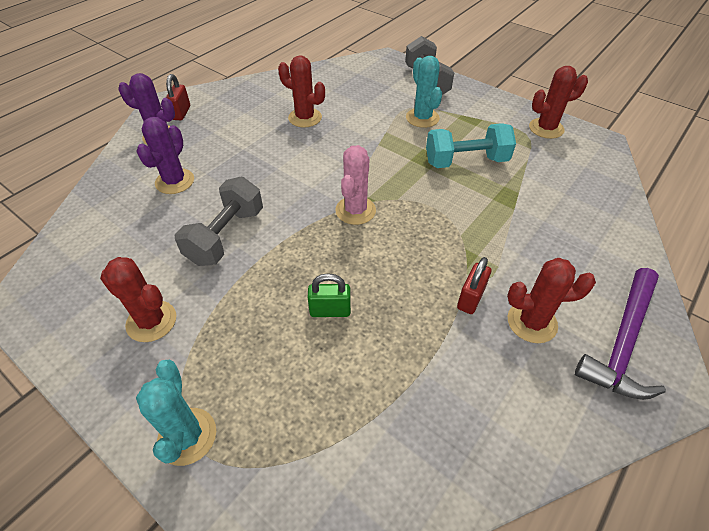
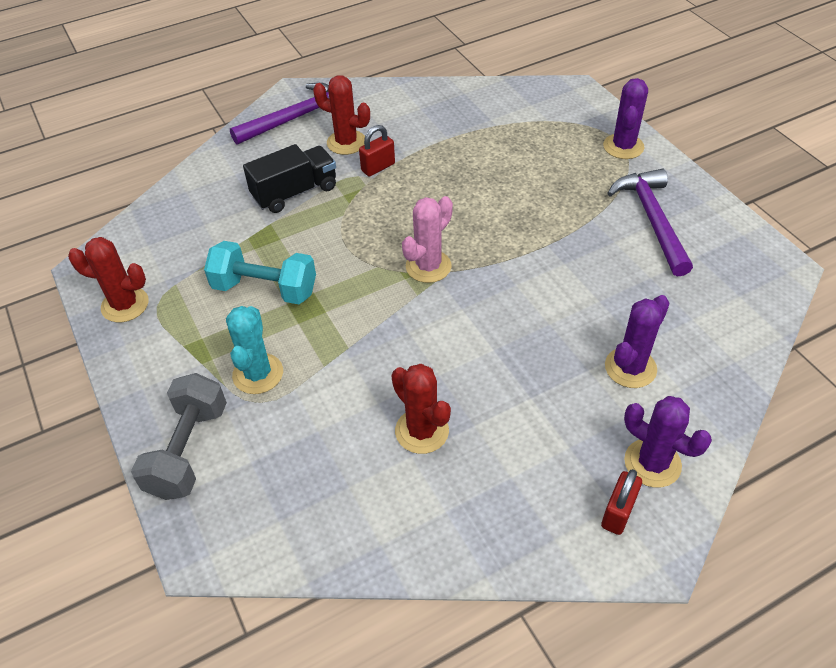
camera: 155 degrees left, 0 degrees up
(151, 321) = (652, 220): red cactus -> purple hammer
(187, 436) = (623, 146): turquoise cactus -> purple cactus
(226, 236) = (575, 277): grey dumbbell -> none
(330, 310) = (496, 188): green padlock -> none
(523, 243) = (295, 192): none -> black truck

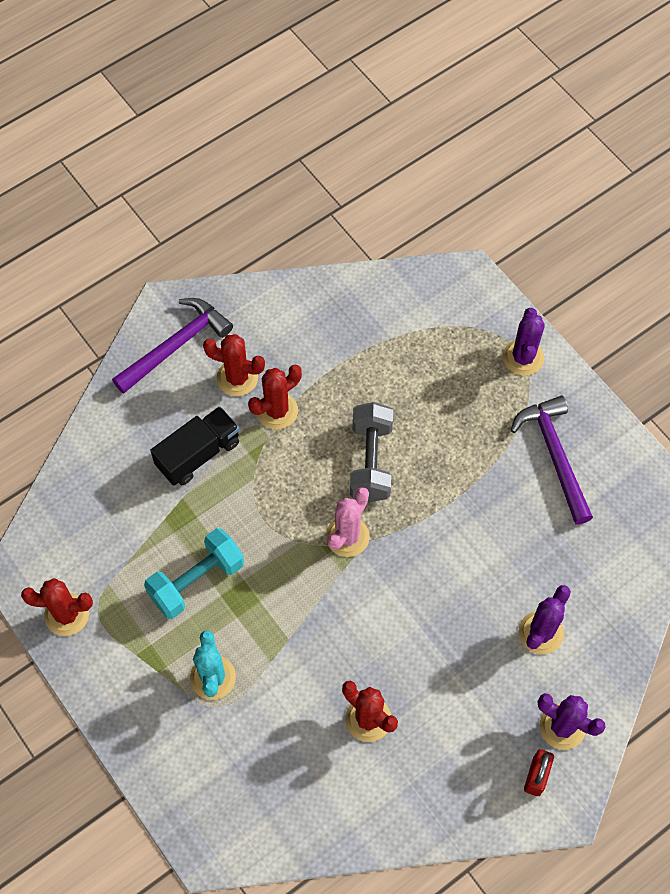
camera: 10 degrees left, 15 degrees up
(188, 450) = (171, 762): grey dumbbell -> grey dumbbell (371, 461)
(265, 289) = (196, 581): turquoise dumbbell -> turquoise dumbbell turned 45 degrees counterclockwise
(378, 167) = (277, 411): red padlock -> red cactus

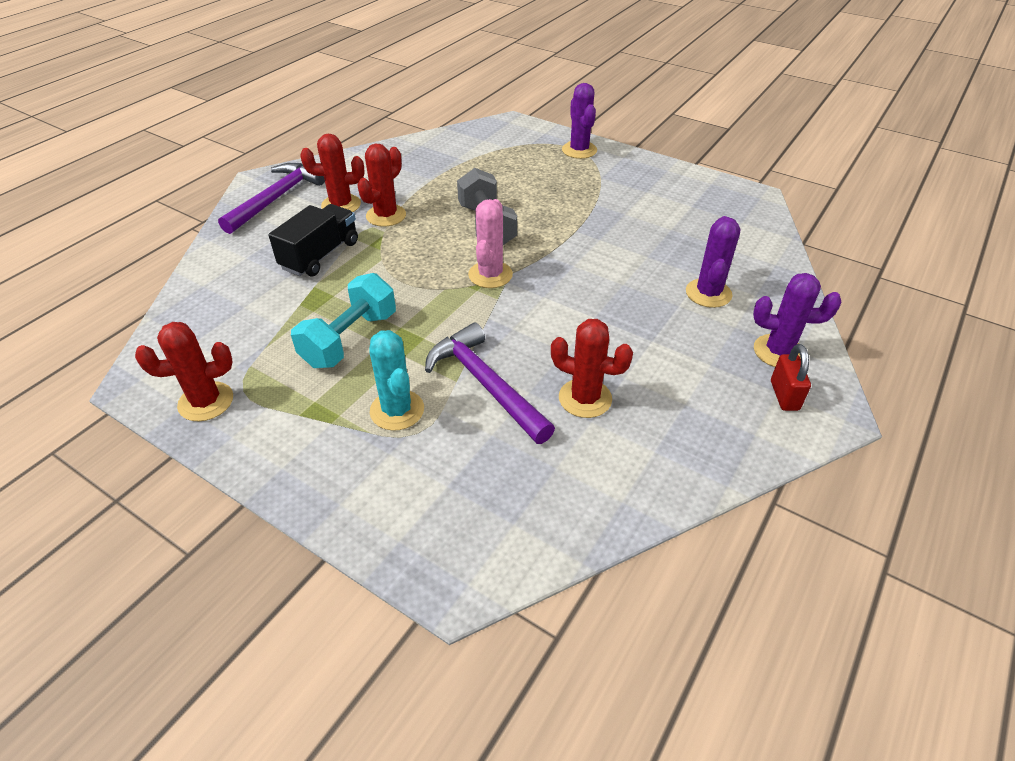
camera: 20 degrees left, 20 degrees down
(554, 455) = (640, 191): purple hammer -> purple hammer (486, 384)

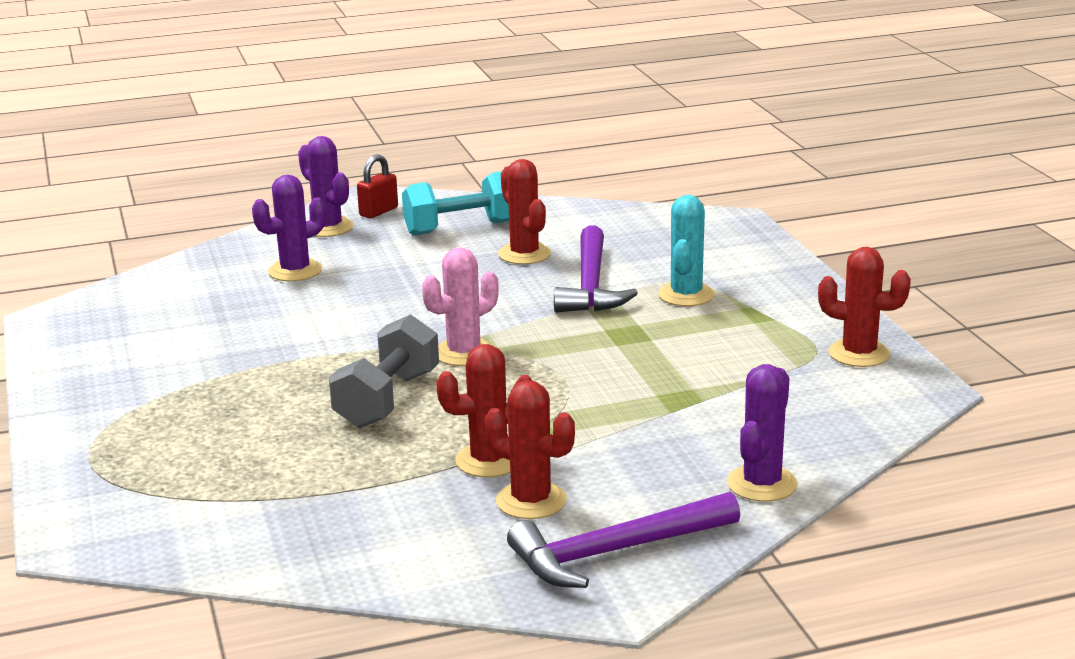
camera: 140 degrees left, 20 degrees down
(320, 255) = (629, 442): black truck -> none
(350, 339) = (678, 352): turquoise dumbbell -> turquoise dumbbell (461, 228)
(579, 150) = (89, 448): purple cactus -> purple cactus (762, 484)

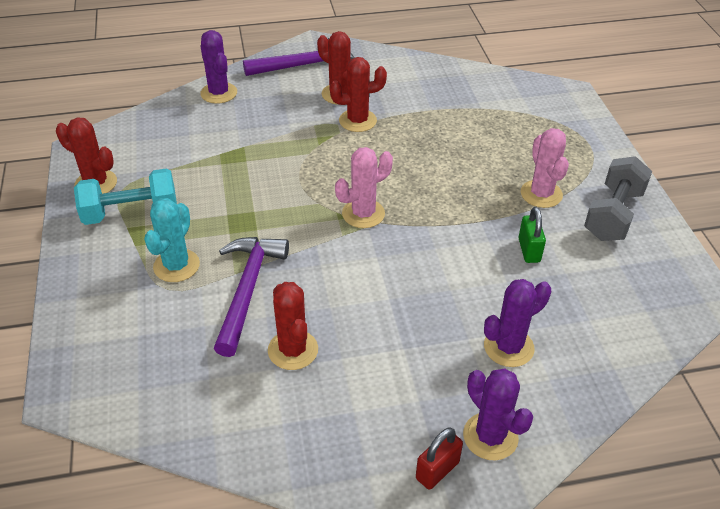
camera: 175 degrees left, 20 degrees up
(202, 391) = (541, 194): none -> pink cactus
(244, 337) = (529, 250): none -> green padlock
(387, 400) = (416, 173): grey dumbbell -> grey dumbbell (613, 215)
(461, 228) = (347, 414): turquoise dumbbell -> turquoise dumbbell (131, 213)
(762, 484) = (219, 93): purple cactus -> purple cactus turned 60 degrees counterclockwise

